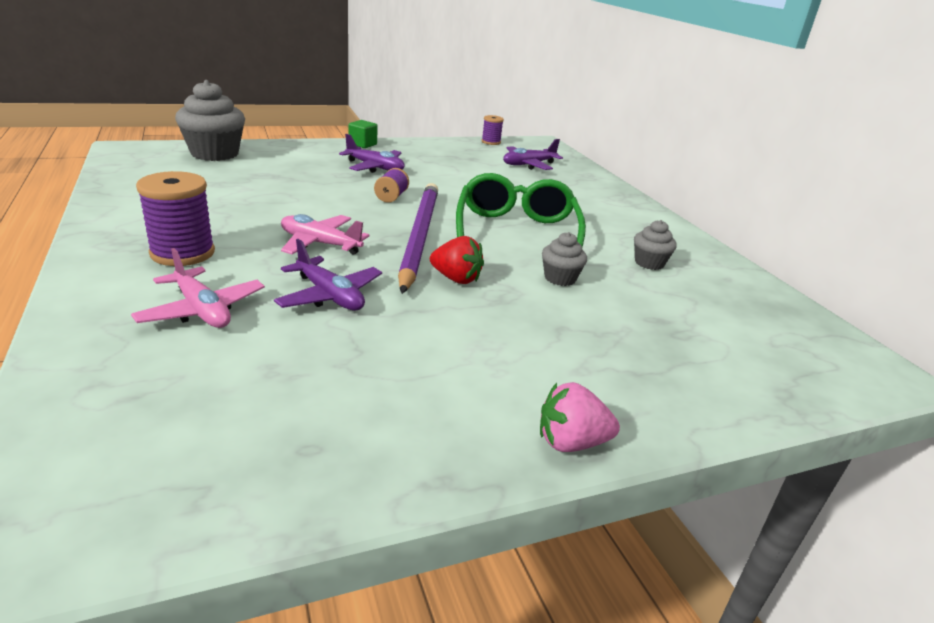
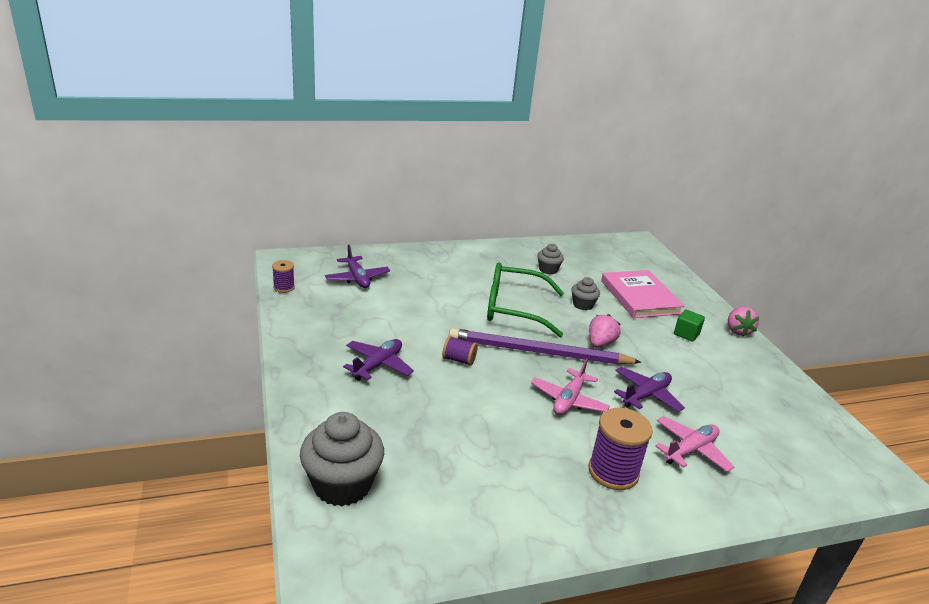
camera: 85 degrees left, 0 degrees up
(362, 144) = (296, 370): green cube -> green cube (686, 334)
(456, 279) = (600, 343): red strawberry -> pink strawberry
(627, 335) = (640, 297): none -> pink book

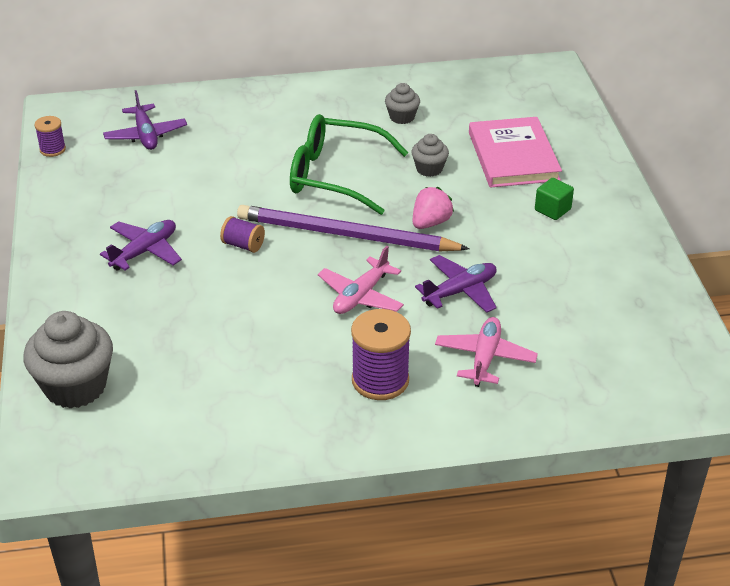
camera: 10 degrees right, 10 degrees up
(690, 450) = (485, 358): pink plane -> pink plane turned 45 degrees counterclockwise
(737, 331) = (626, 205): pink strawberry -> none

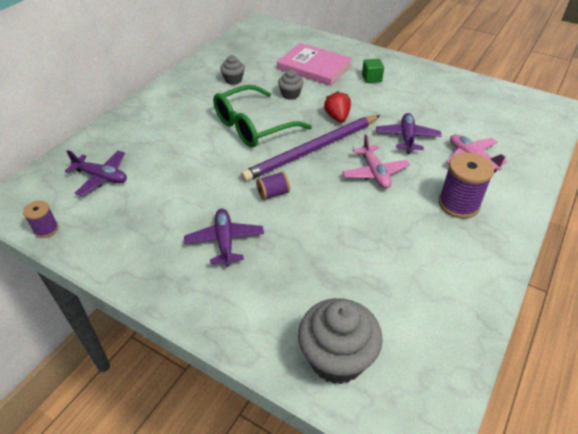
camera: 50 degrees left, 5 degrees up
(430, 223) = (337, 117): pink strawberry -> red strawberry

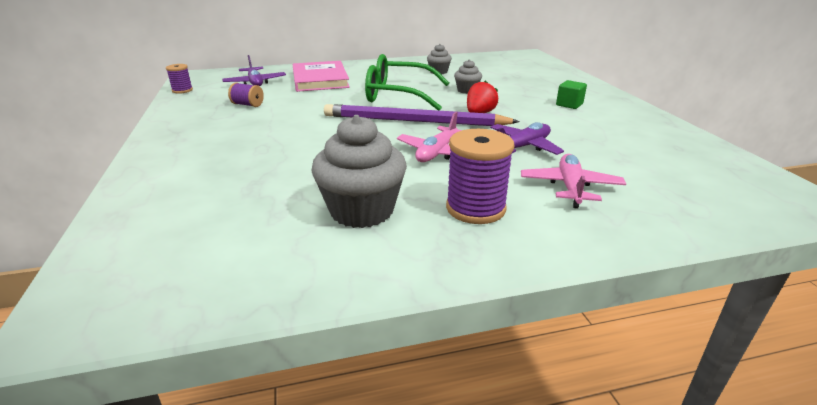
camera: 45 degrees right, 15 degrees down
(225, 241) = (244, 135): purple plane -> none
(273, 193) = (329, 129): purple spool -> purple spool (248, 105)
(314, 67) = (524, 84): pink book -> pink book (320, 79)
(336, 358) = (146, 229): grey cupcake -> grey cupcake (362, 210)

